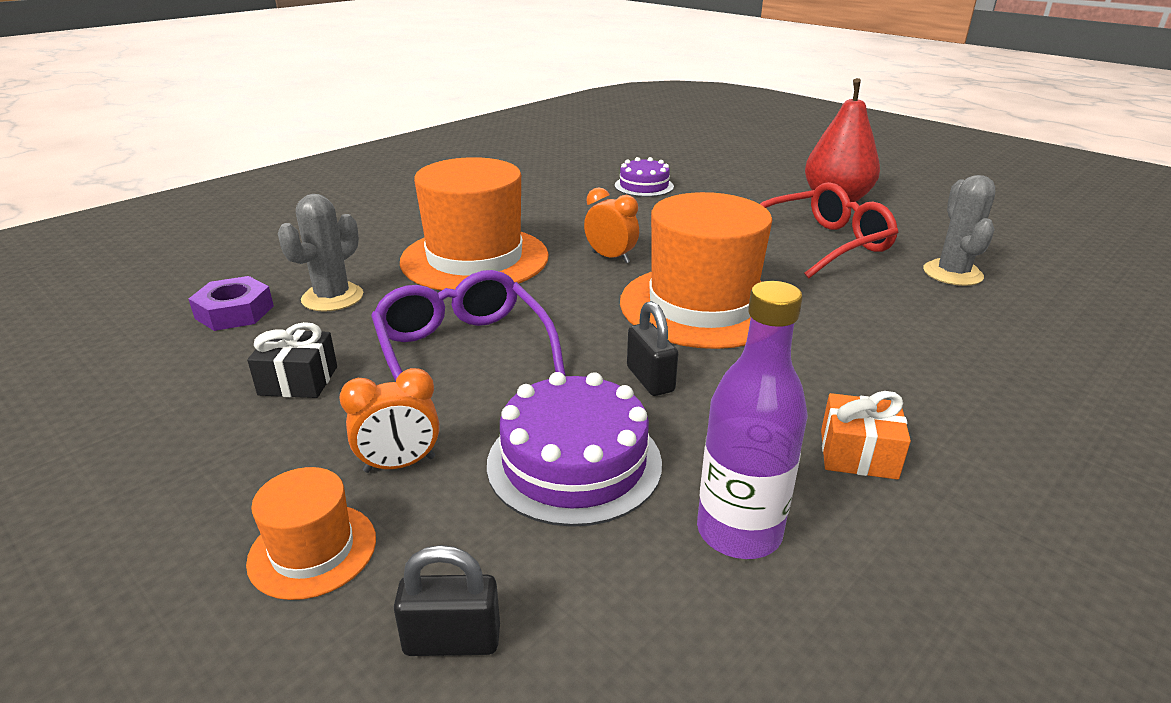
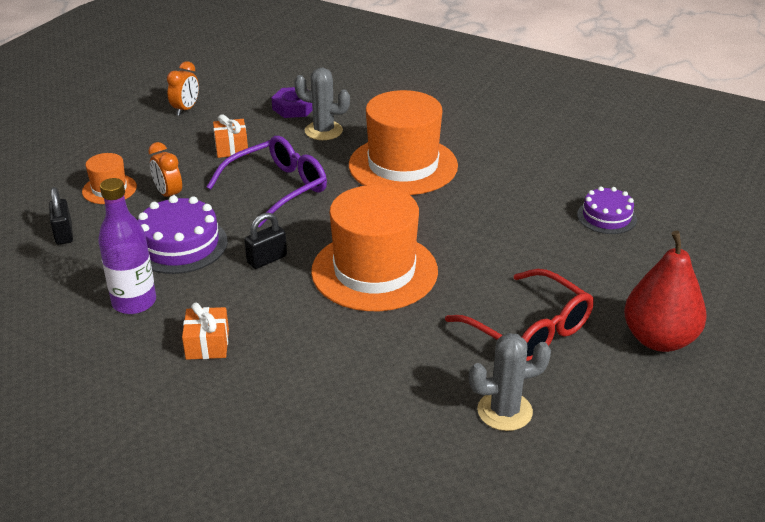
camera: 75 degrees right, 5 degrees up
(298, 381) = (231, 148): black gift -> orange gift
(610, 257) = (436, 221): orange clock -> orange clock (186, 109)

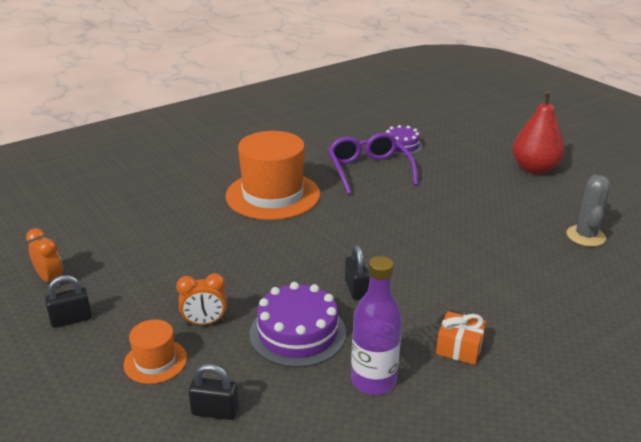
camera: 65 degrees left, 5 degrees down
(140, 137) = (71, 319): none -> black padlock
(231, 148) = (157, 268): orange gift -> none
(277, 188) = (252, 259): purple glasses -> purple glasses (369, 170)
(294, 108) = (125, 220): purple nut -> none
(323, 131) = (182, 215): grey cactus -> none
(374, 271) = (406, 243): orange hat -> none
(529, 330) = (507, 205): red glasses -> none

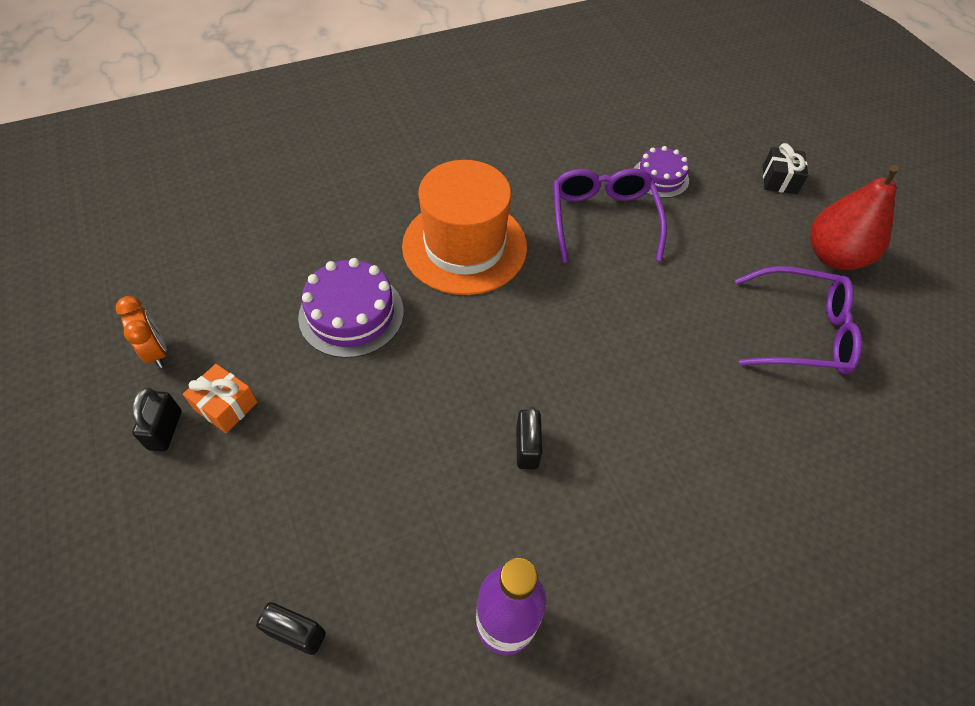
camera: 10 degrees right, 25 degrees up
(71, 319) = (165, 430): black padlock -> black padlock turned 75 degrees counterclockwise
(155, 361) = (247, 527): orange hat -> none
(204, 323) = (322, 470): orange clock -> none
(297, 333) = (432, 514): purple cake -> purple cake (351, 314)
(459, 348) = (633, 588): orange gift -> orange gift (226, 406)
(484, 138) = (779, 180): none -> black gift
(526, 207) = (801, 332): none -> purple glasses
(585, 236) = (868, 406): grey cactus -> none

